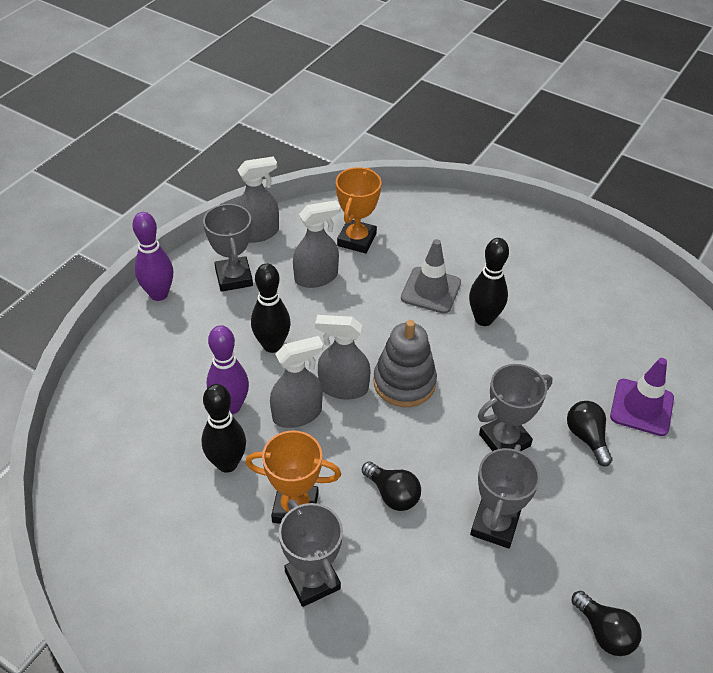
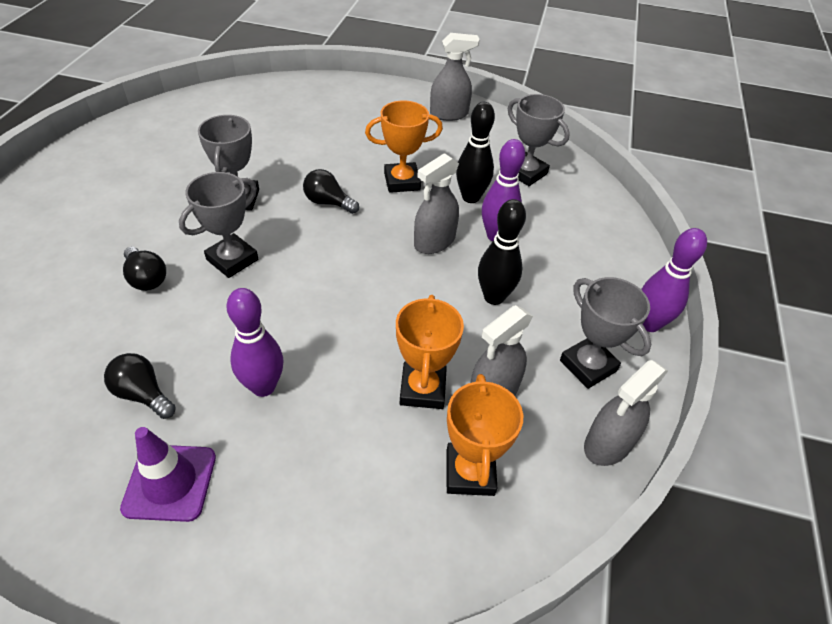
camera: 160 degrees right, 0 degrees up
(312, 580) = (370, 148): grey trophy -> grey trophy (526, 173)
(343, 387) = (402, 272): grey spray bottle -> grey spray bottle (449, 114)
(366, 291) = (422, 389): none -> orange trophy
(404, 382) = (343, 290): grey stacking toy -> none
(431, 290) = (340, 412): grey traffic cone -> none
(484, 319) = (263, 386): black bowling pin -> purple bowling pin
(604, 632) = (155, 157): black light bulb -> black light bulb (143, 394)
(641, 407) = (75, 321): purple traffic cone -> purple traffic cone (170, 482)

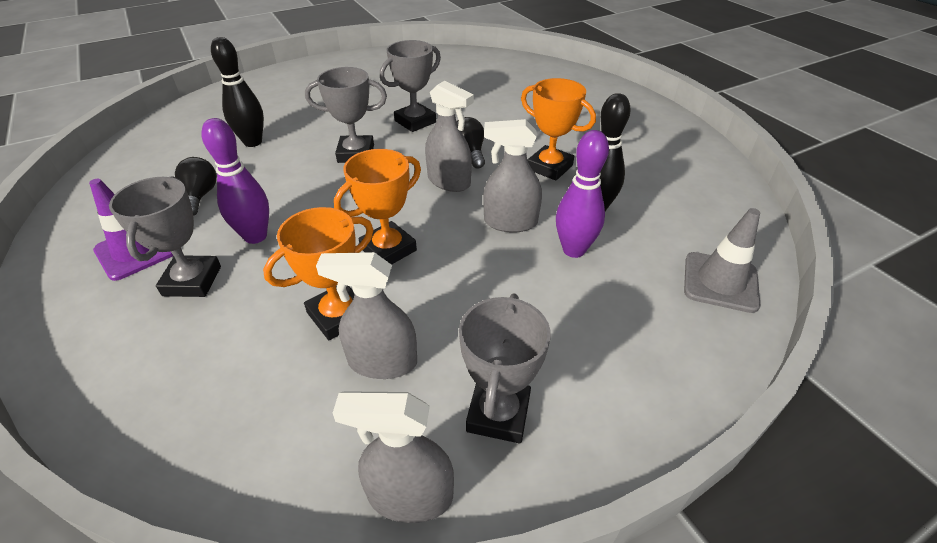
camera: 50 degrees right, 5 degrees down
(146, 278) = (297, 138): black light bulb -> none
(449, 114) = (671, 140): grey spray bottle -> grey spray bottle (449, 181)
(470, 472) = (274, 402): orange trophy -> orange trophy (388, 249)
(494, 297) = (497, 293): black bowling pin -> black bowling pin (253, 142)
(526, 173) = (685, 219): grey trophy -> grey trophy (192, 281)
(588, 205) = (720, 282): none -> grey traffic cone
(649, 324) = (628, 433): purple bowling pin -> none

